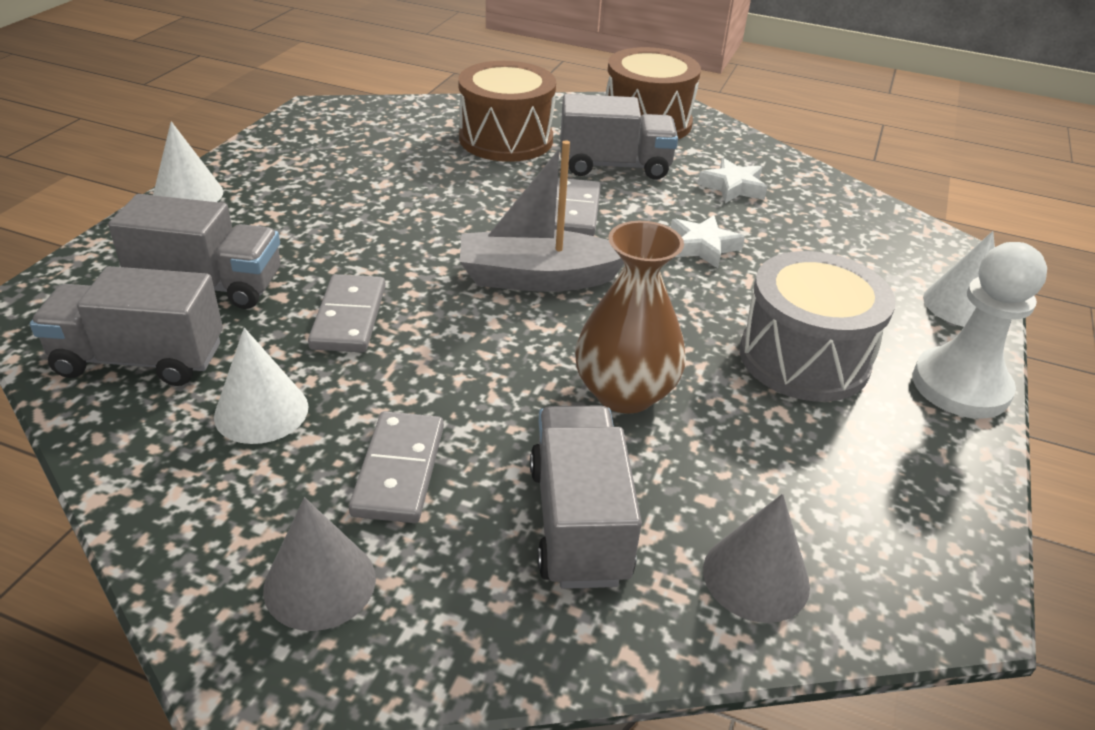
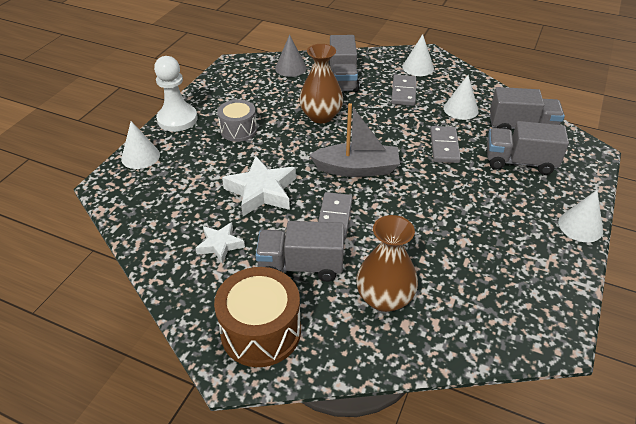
camera: 175 degrees left, 5 degrees up
(320, 583) = (418, 67): grey cone -> white cone
(506, 139) = (384, 298): brown drum -> brown vase
(702, 247) = (261, 191): white star -> white star, size x1.70
(804, 358) = (238, 130): grey drum -> grey drum, size x0.64

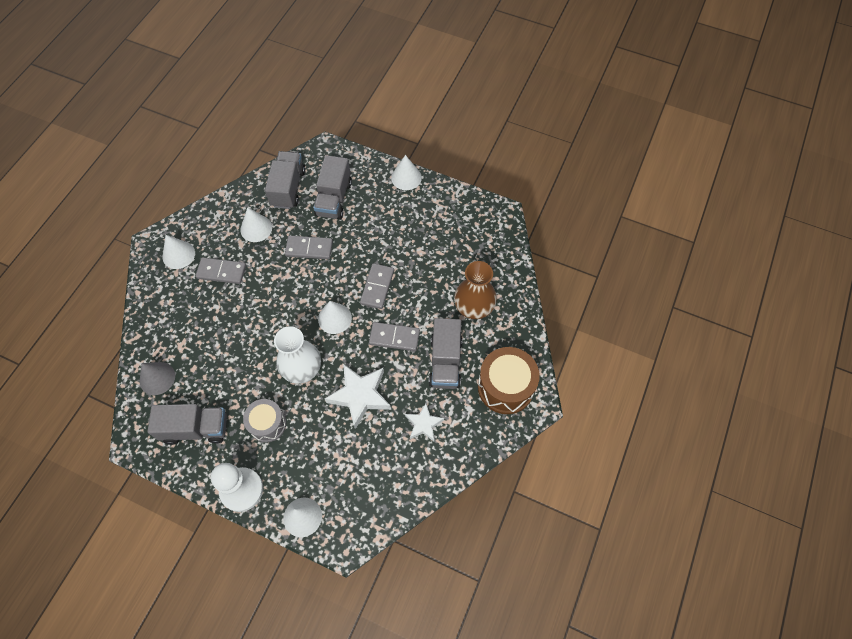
camera: 90 degrees left, 20 degrees up
(296, 148) = (302, 368): none -> white vase
(321, 116) = (252, 347): brown vase -> none
(342, 79) = (189, 326): grey truck -> grey truck (196, 428)
(357, 169) = (334, 318): grey boat -> white cone
(402, 202) = (377, 287): none -> grey domino

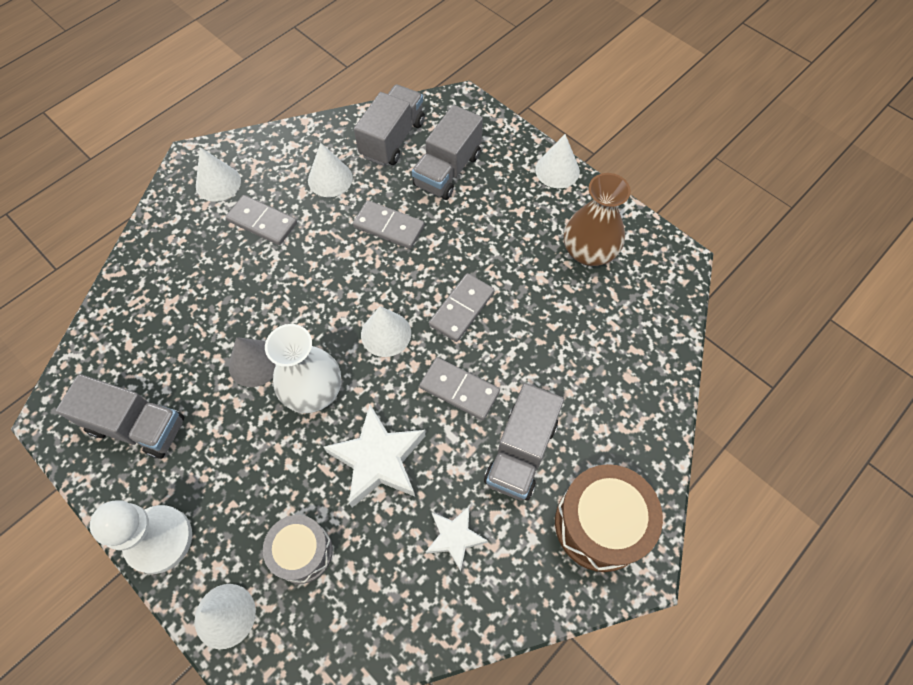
camera: 20 degrees right, 0 degrees up
(157, 378) = (120, 337): grey cone -> grey cone (254, 363)
(267, 424) = (234, 454): grey drum -> grey drum (302, 552)
(474, 307) = (592, 383): brown vase -> brown vase (588, 251)

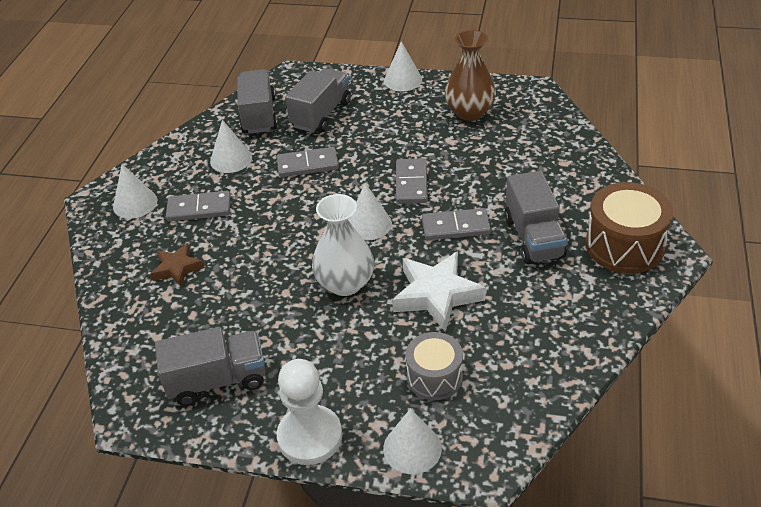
camera: 30 degrees left, 20 degrees down
(197, 280) = (177, 268): none -> brown star
(254, 363) = (280, 292): grey cone -> none
(448, 170) = (321, 114): grey truck -> grey truck turned 150 degrees counterclockwise
(455, 537) = (536, 306): white star -> none

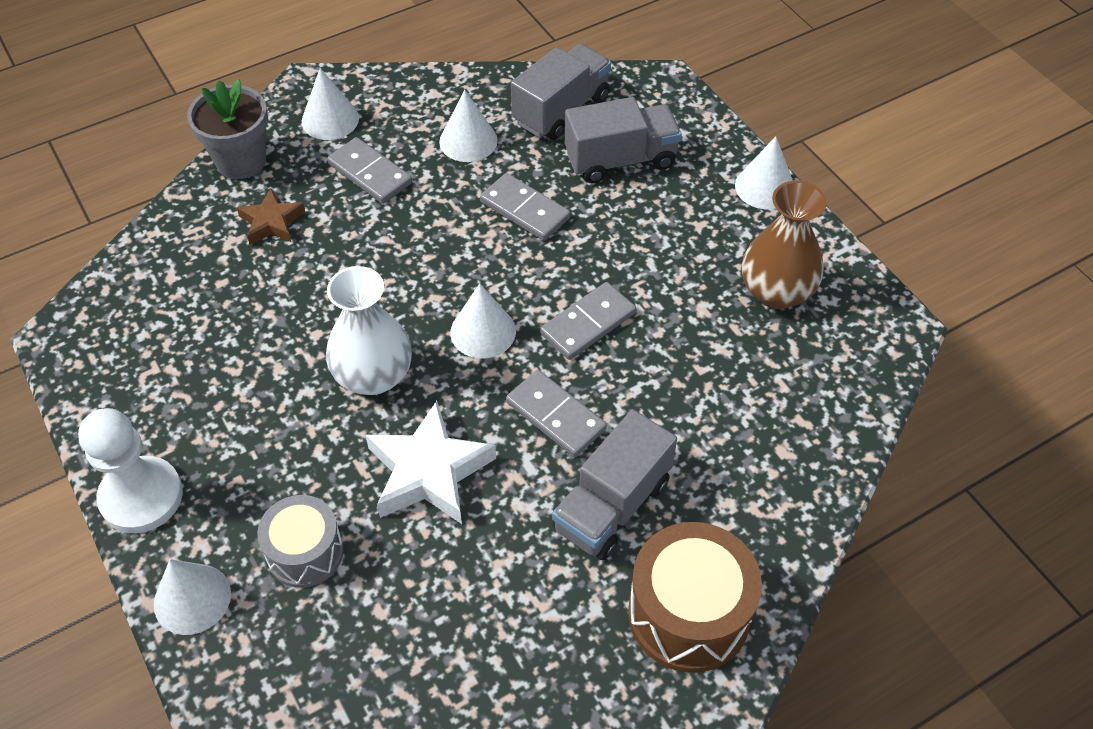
camera: 45 degrees right, 10 degrees up
(110, 257) = (241, 161): none -> grey flower pot
(217, 380) = (154, 367): grey truck -> none

